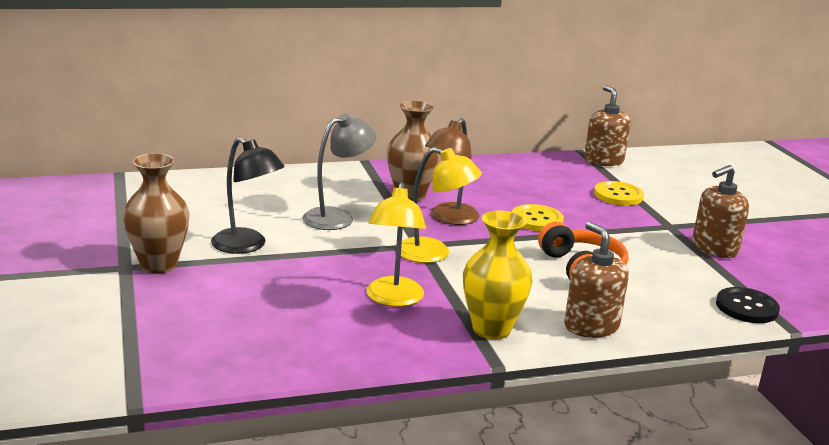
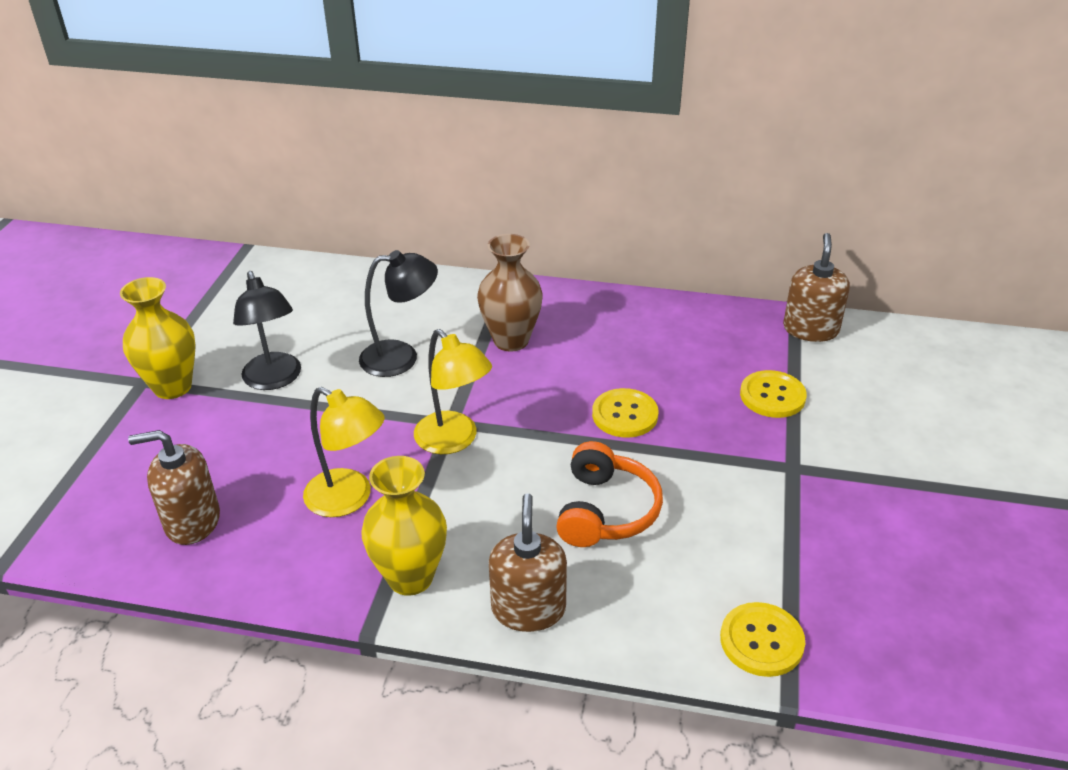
camera: 30 degrees right, 15 degrees up
(159, 265) = (172, 387): brown vase -> yellow vase
(337, 217) = (401, 357): grey lamp -> black lamp
(393, 299) = (349, 499): yellow lamp -> yellow lamp turned 90 degrees counterclockwise
(449, 218) = (522, 388): brown lamp -> none
(714, 248) = (818, 523): brown soap dispenser -> brown soap dispenser (192, 521)
(746, 307) = (761, 641): black button -> yellow button

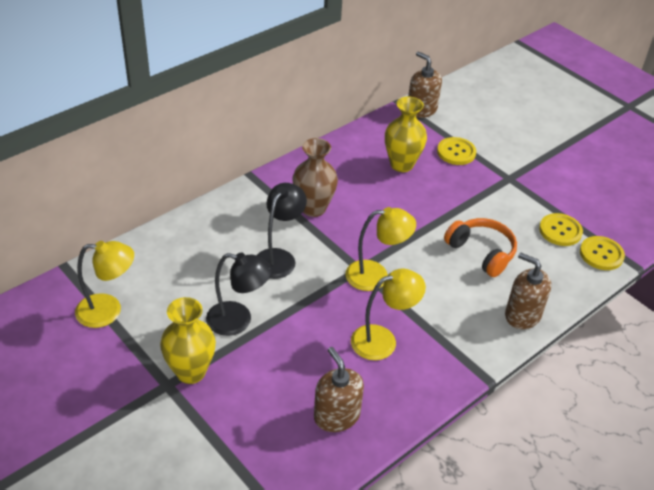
camera: 55 degrees left, 5 degrees up
(192, 521) = (336, 416): brown soap dispenser -> brown soap dispenser turned 120 degrees clockwise
(211, 298) = (108, 311): none -> yellow lamp
(410, 577) = (465, 345): yellow vase -> yellow vase (401, 164)
(625, 415) = (419, 205): yellow button -> yellow button (560, 231)

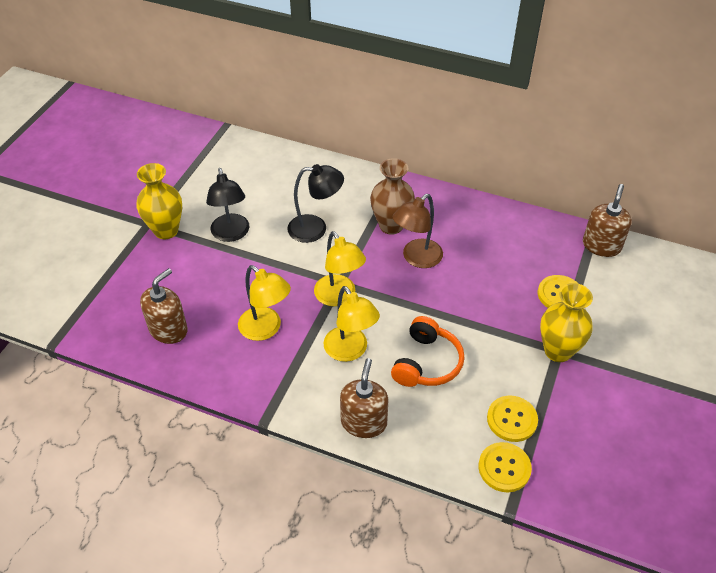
camera: 65 degrees right, 5 degrees up
(108, 311) = (198, 164): yellow lamp -> yellow lamp (350, 351)
(364, 210) = (416, 258): none -> brown lamp
(401, 164) = (502, 261): yellow vase -> yellow vase (558, 351)

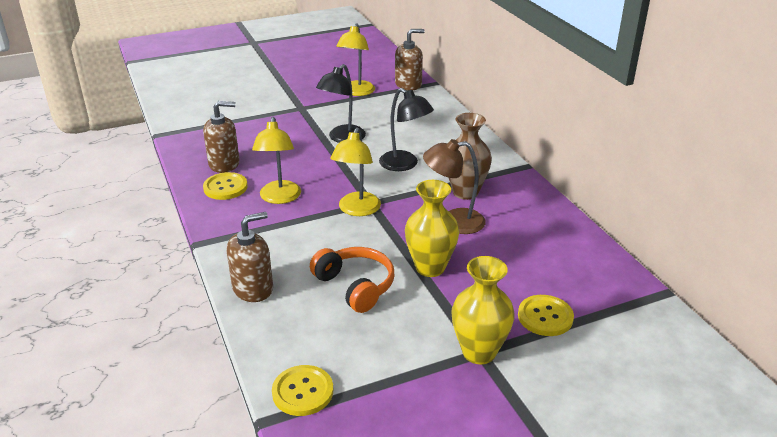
camera: 45 degrees right, 15 degrees down
(166, 230) = (306, 116): yellow vase -> yellow vase (430, 267)
(350, 351) = (313, 244): yellow lamp -> yellow lamp (356, 92)
(427, 363) = (355, 286): orange headphones -> orange headphones turned 105 degrees counterclockwise
(512, 419) = (361, 367): yellow button -> yellow button (225, 187)
(601, 246) = (648, 310): brown soap dispenser -> brown soap dispenser (408, 84)

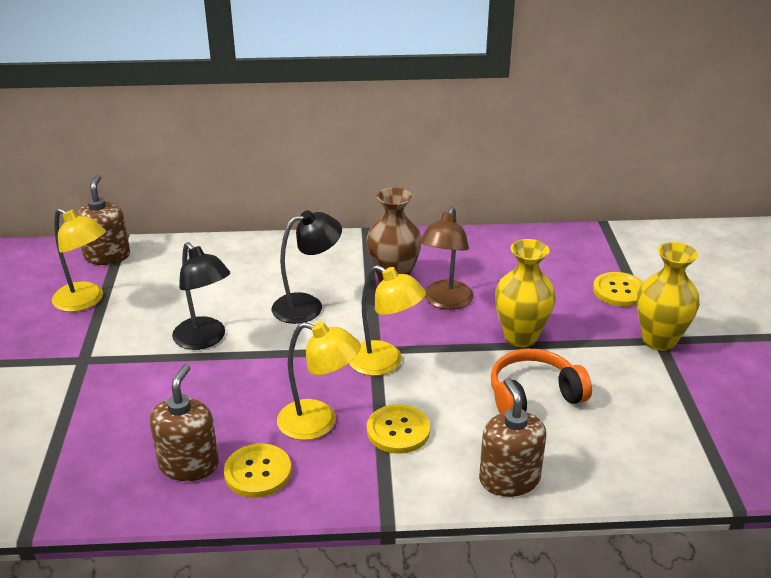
camera: 70 degrees left, 0 degrees up
(302, 392) = (697, 468): yellow button -> yellow button (398, 430)

